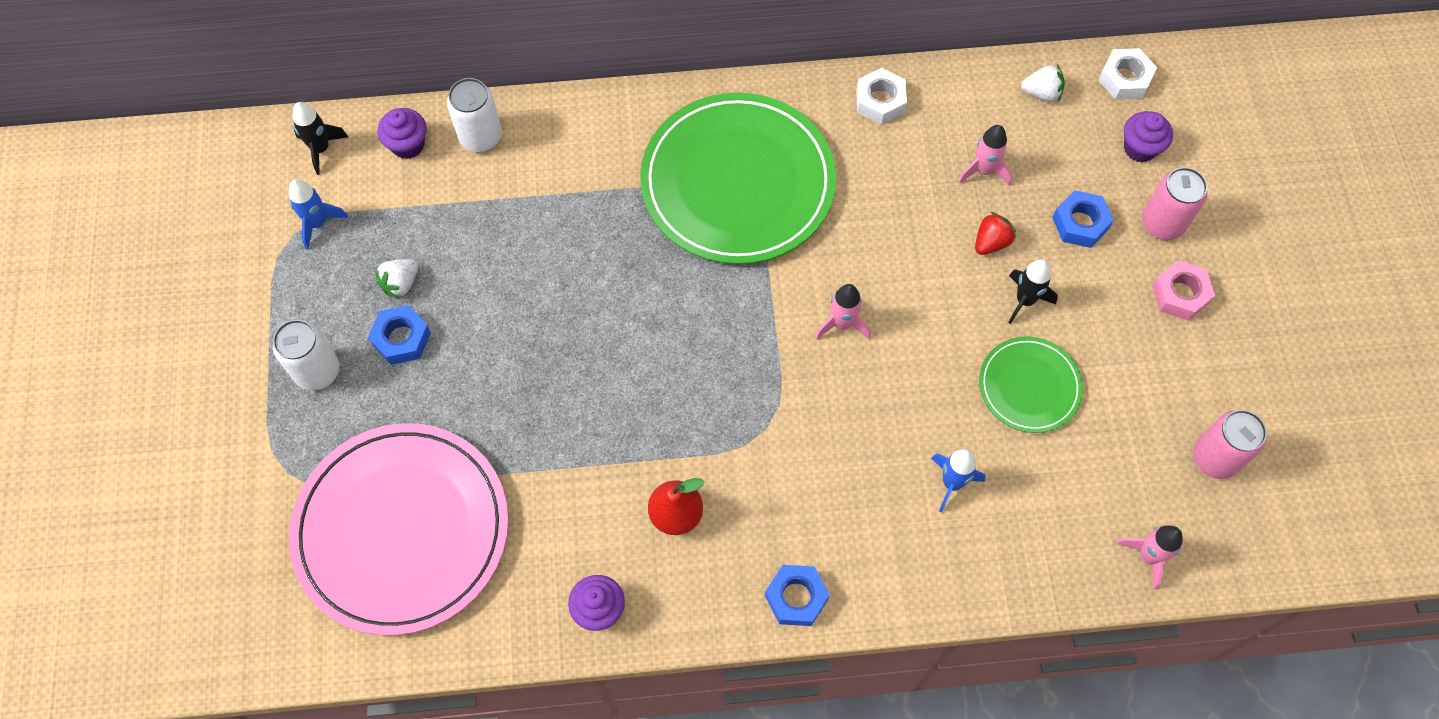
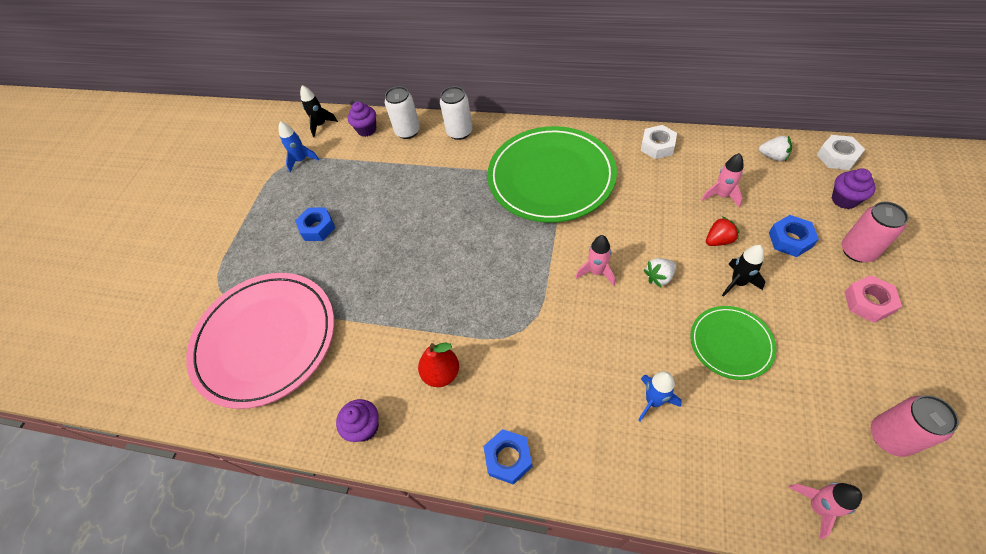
camera: 25 degrees right, 10 degrees down
(317, 371) = (263, 236): white can -> white can (459, 132)
(401, 284) = (331, 198): white strawberry -> white strawberry (659, 277)

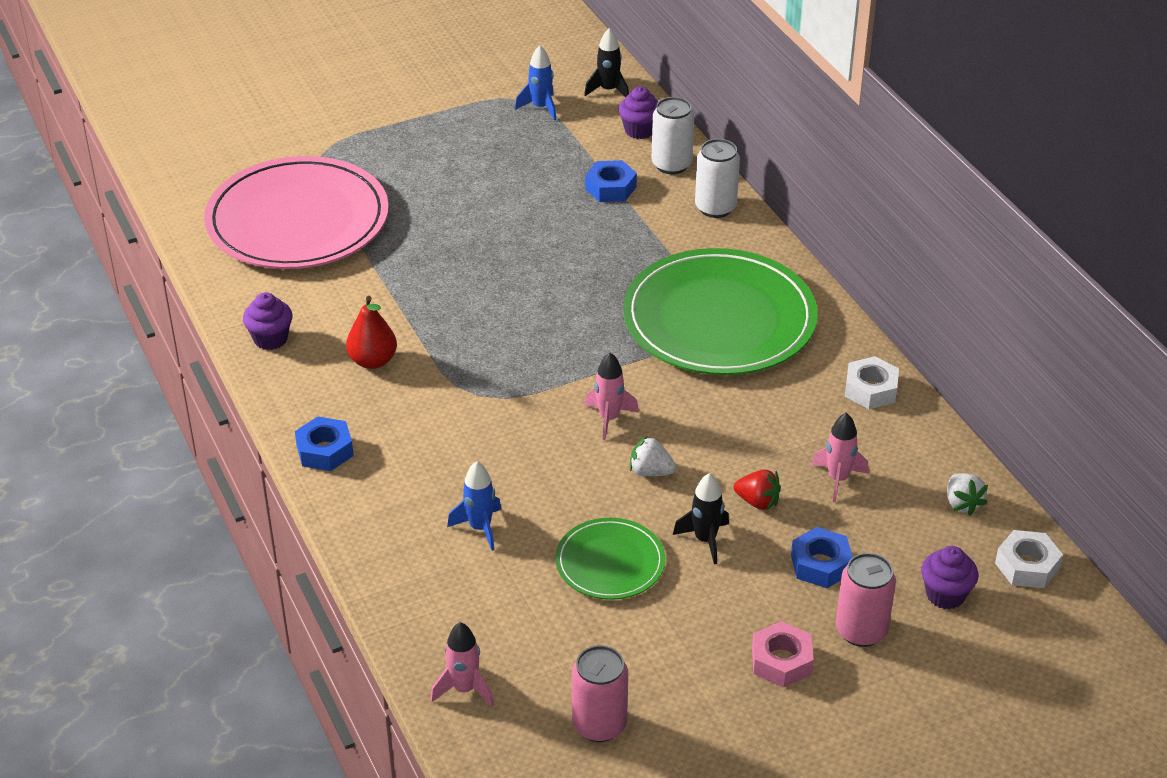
camera: 45 degrees right, 15 degrees down
(317, 228) = (461, 175): blue nut -> blue nut (610, 188)

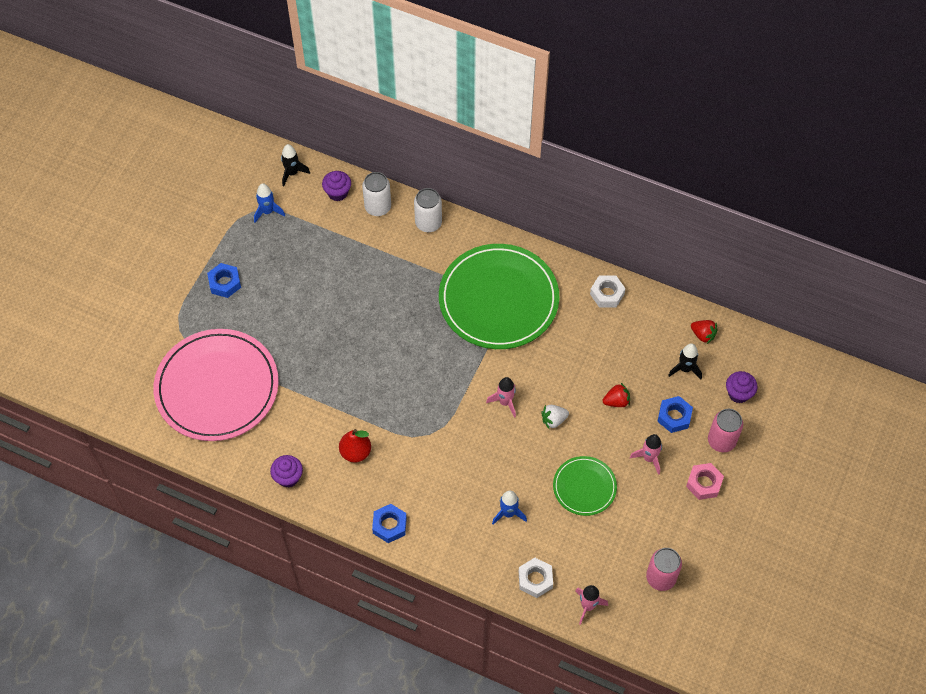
camera: 40 degrees left, 20 degrees up
(610, 188) = (362, 246): blue nut -> blue nut (225, 283)
(705, 540) = (613, 441): black rocket -> black rocket (685, 369)
(838, 479) = (639, 361): pink rocket -> pink rocket (649, 458)
(962, 503) = (703, 335): white strawberry -> red strawberry
(1027, 566) = (757, 351): white nut -> white nut (535, 579)

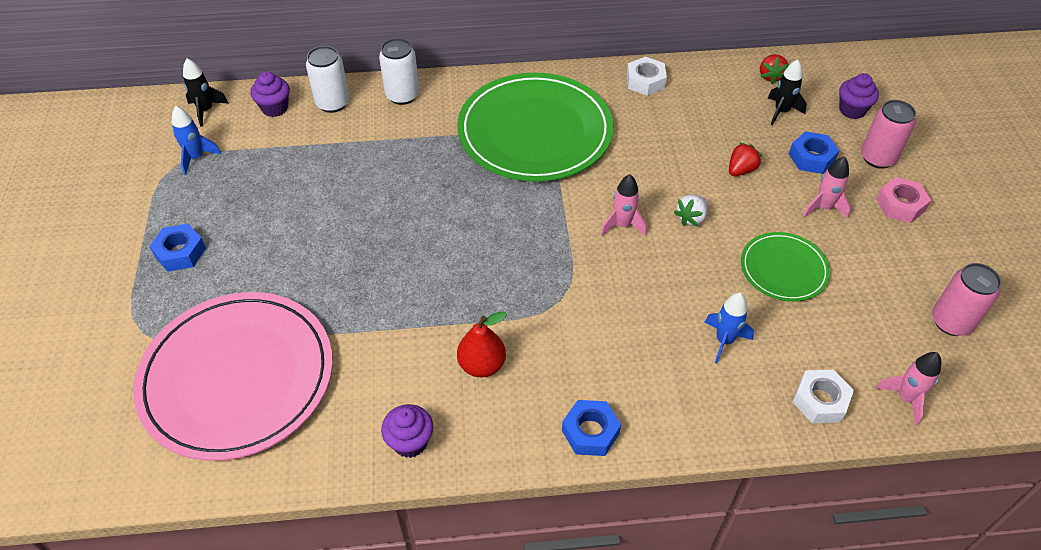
camera: 30 degrees left, 10 degrees down
(703, 335) = (770, 76): red strawberry -> red strawberry turned 90 degrees clockwise

